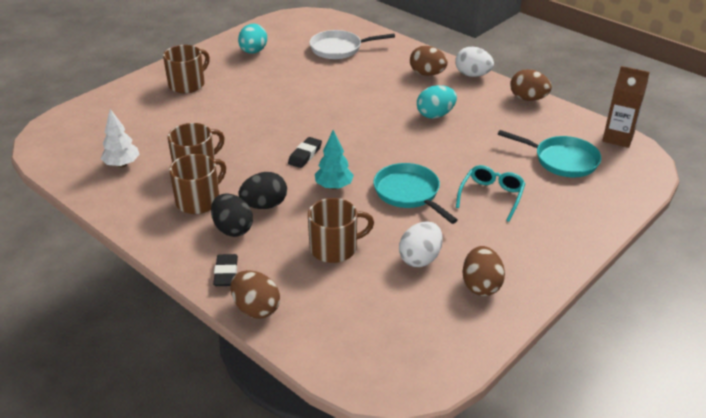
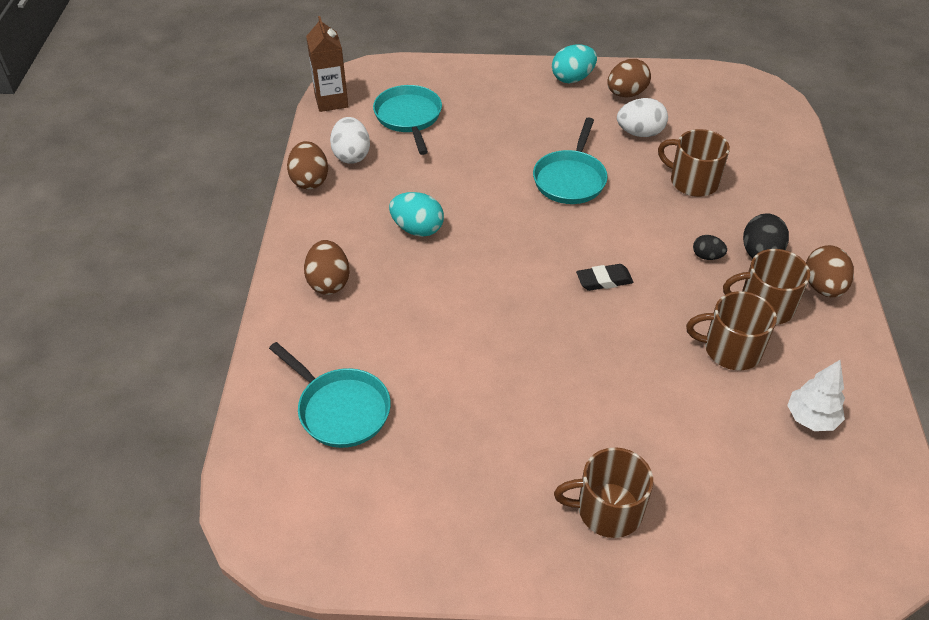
camera: 130 degrees left, 10 degrees up
(226, 273) = (804, 221): black eraser -> none
(253, 52) = (445, 507): turquoise egg -> turquoise egg (572, 78)
(256, 309) = (805, 181): brown egg -> brown egg (823, 287)
(264, 205) = (707, 256): black egg -> black egg, size x0.58
(334, 186) = (622, 229): turquoise tree -> none
(339, 49) = (340, 409): white pan -> turquoise pan
(472, 75) = (293, 244): white egg -> white egg (351, 155)
(491, 196) = (512, 133): turquoise glasses -> none

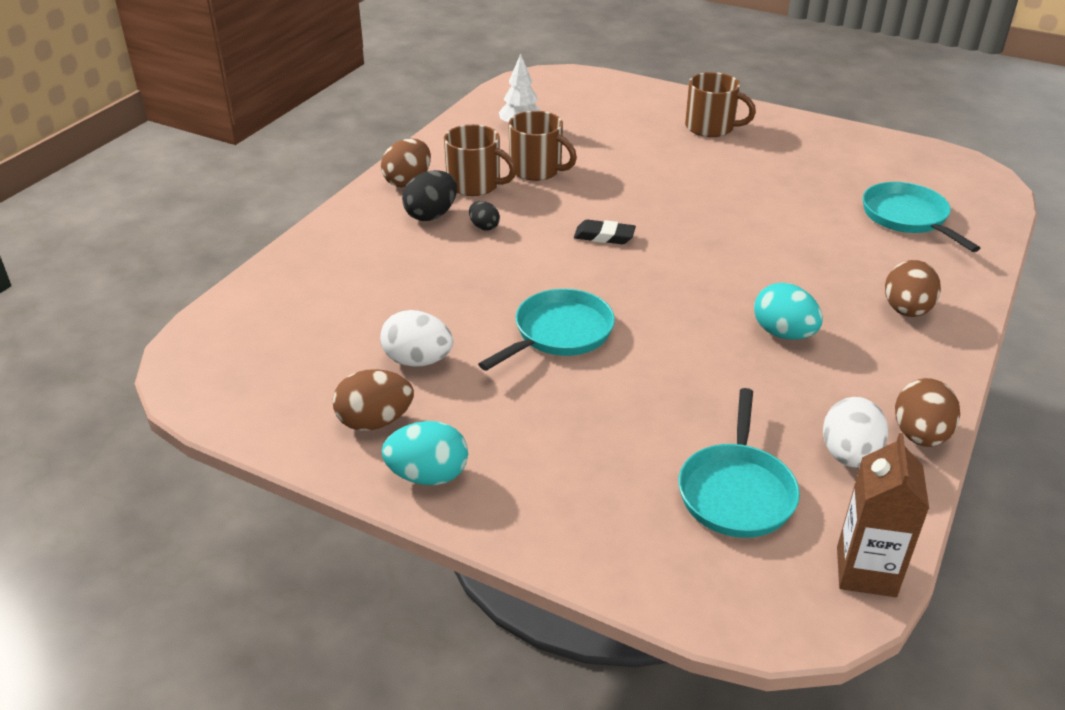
camera: 155 degrees left, 10 degrees down
(692, 181) = (419, 290): brown mug -> none

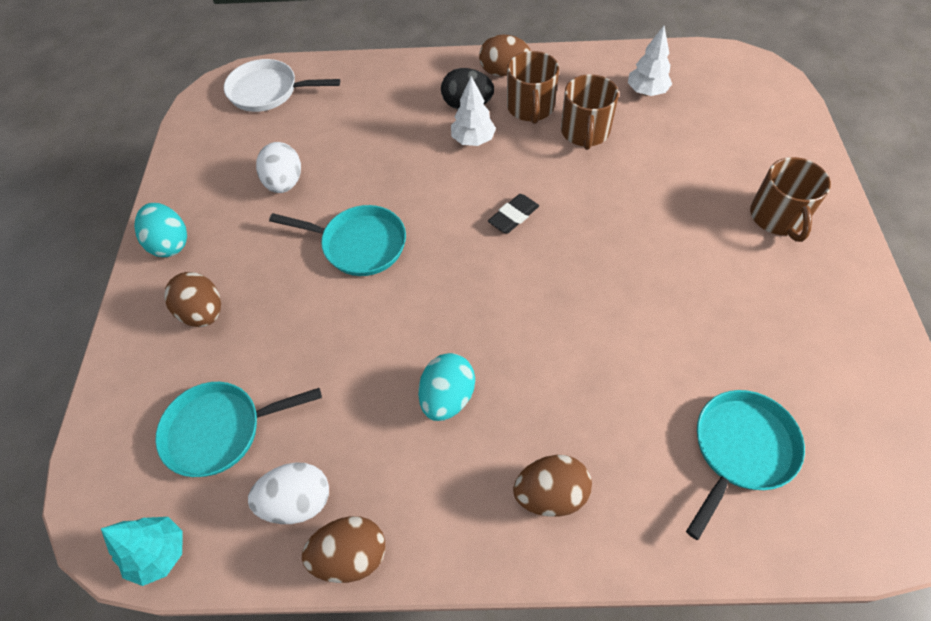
camera: 65 degrees right, 20 degrees up
(245, 335) = (268, 91): none -> white pan
(375, 422) = (211, 193): brown egg -> brown egg (203, 312)
(484, 227) = (473, 140): black egg -> white tree
(604, 236) = (513, 216): black eraser -> black eraser turned 60 degrees clockwise
(866, 571) = (159, 553): brown carton -> turquoise tree

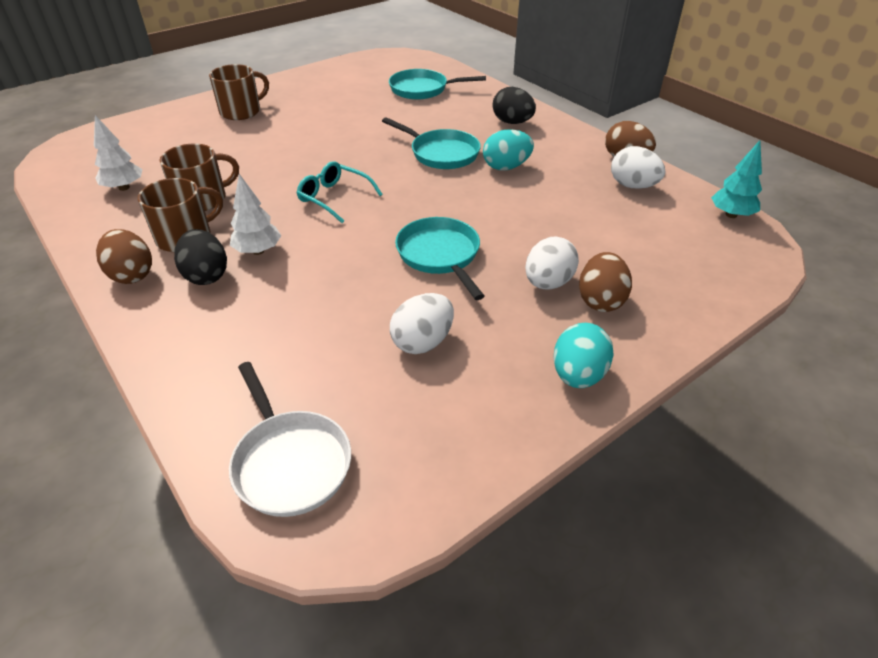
camera: 130 degrees left, 15 degrees down
(220, 430) = (650, 235): turquoise pan -> turquoise pan (441, 153)
(256, 293) = (548, 283): none -> white egg
(513, 216) = (333, 197): black eraser -> turquoise glasses
(550, 494) = (512, 122): brown egg -> black egg

